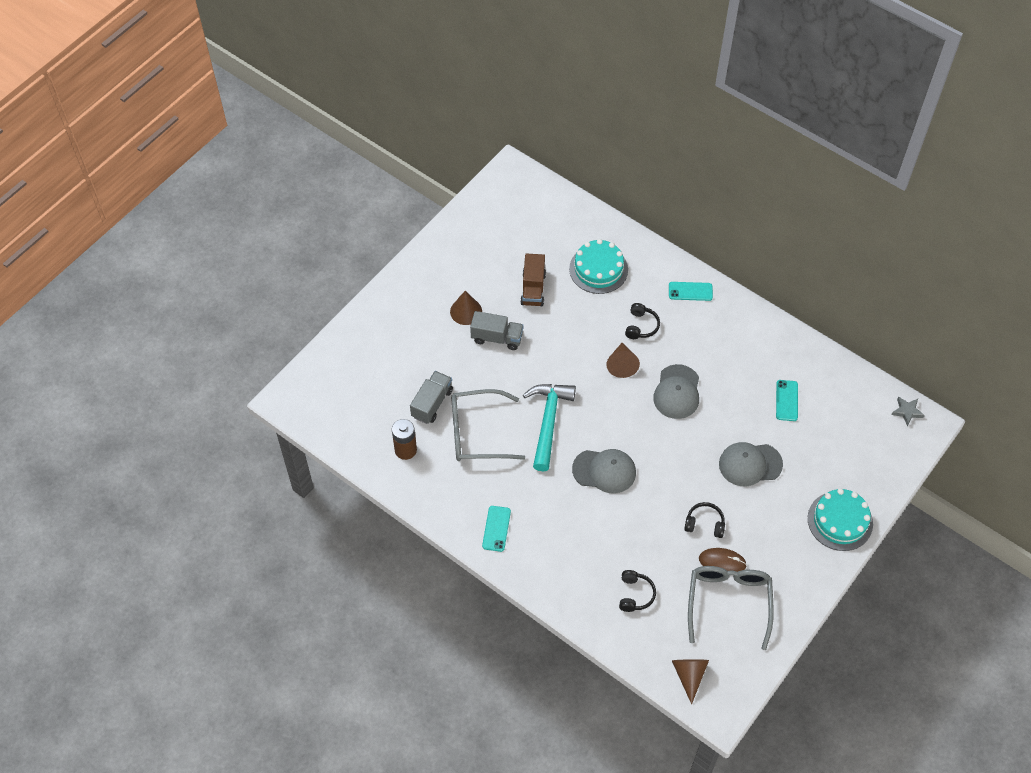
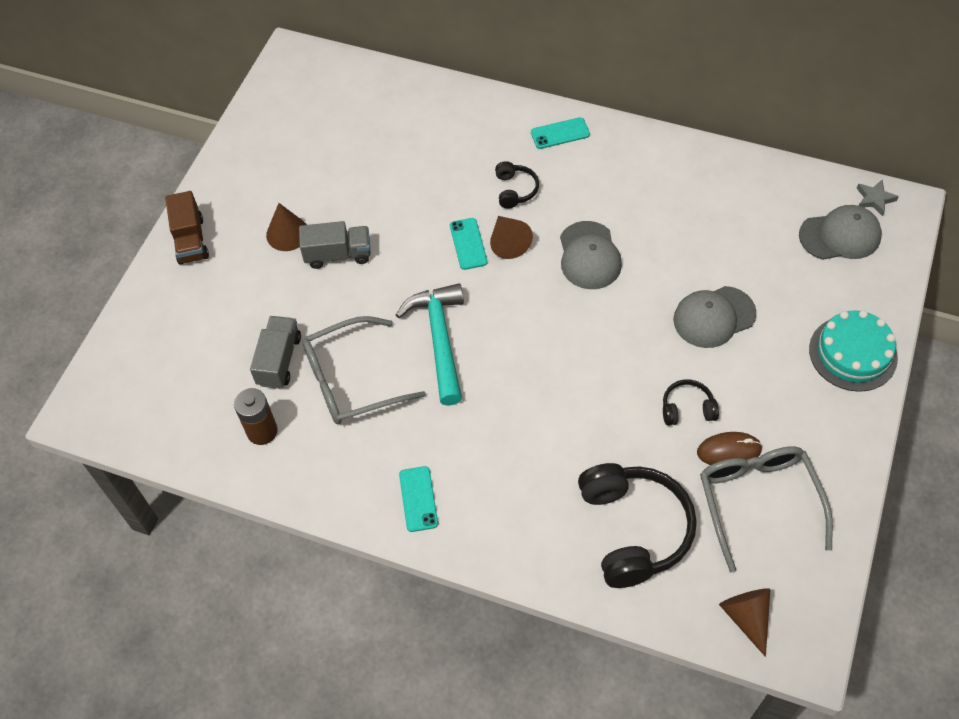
camera: 15 degrees left, 0 degrees up
(533, 289) = (364, 183): brown truck -> brown truck (191, 240)
(598, 269) = (438, 138): turquoise cake -> none
(604, 471) = (534, 380): grey cap -> grey cap (840, 235)
(635, 594) = (634, 529): black headphones -> black headphones, size x2.10
(786, 400) = (727, 227): turquoise phone -> turquoise phone (468, 244)

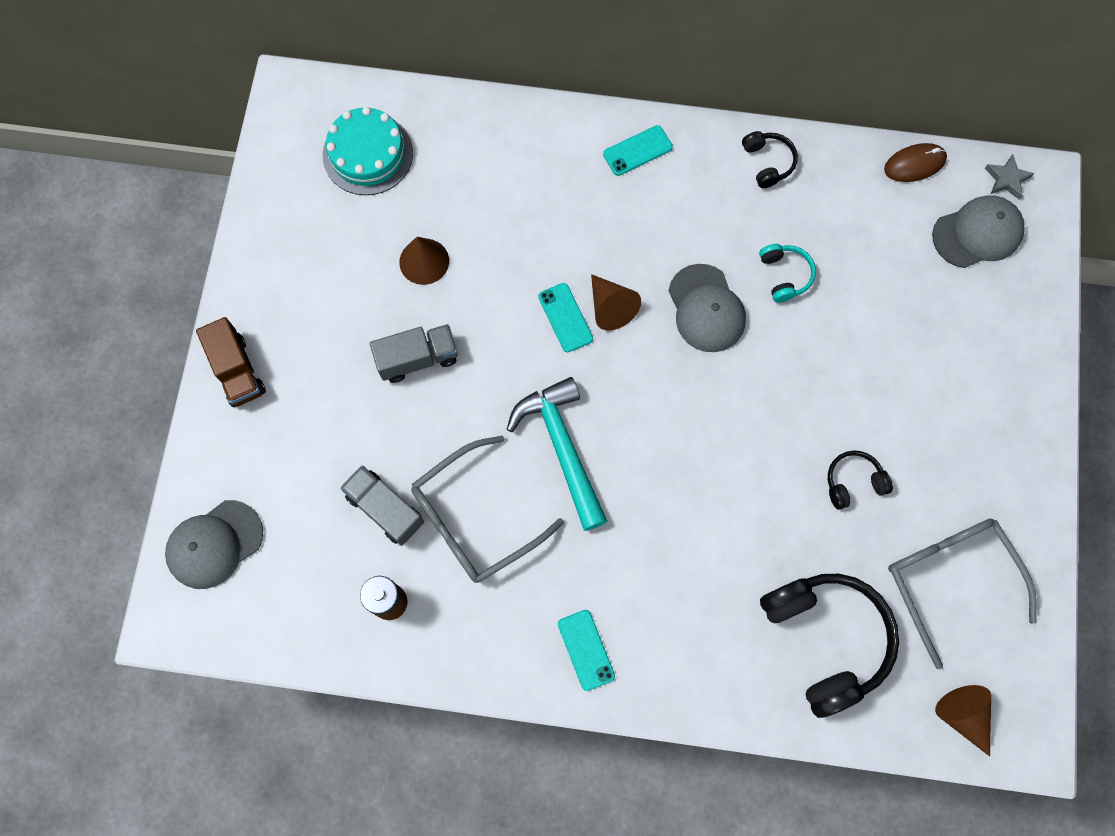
camera: 15 degrees left, 15 degrees up
(279, 360) = (385, 509): grey truck -> grey truck turned 45 degrees counterclockwise
(287, 233) = (350, 341): brown cone -> brown cone (424, 261)
(515, 190) = (603, 236): black headphones -> black headphones (768, 162)
(663, 241) = (785, 275): none -> turquoise headphones
(714, 317) = (860, 362): grey cap -> grey cap (214, 544)
(729, 451) = (907, 525): brown mouse -> brown mouse (914, 164)
(853, 353) = (1016, 380): turquoise cake -> turquoise cake (368, 154)

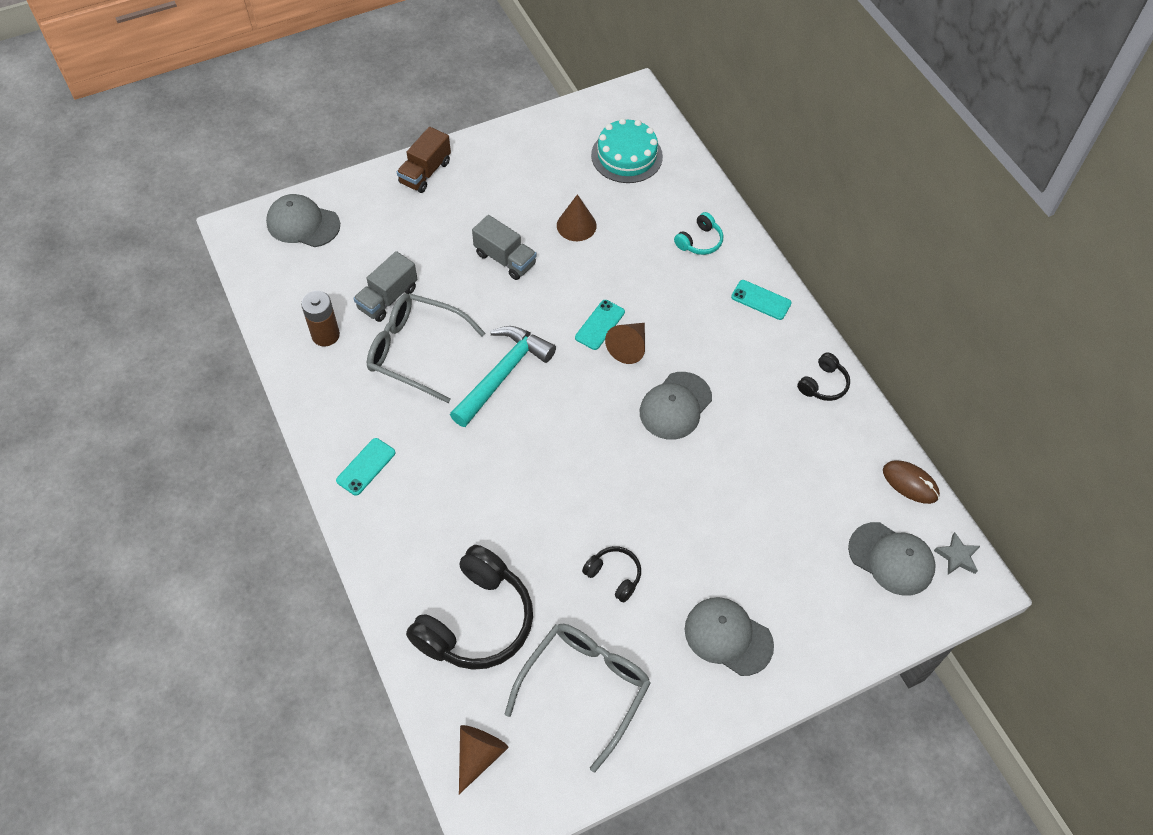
camera: 55 degrees right, 15 degrees down
(385, 509) = (387, 298): grey truck -> grey truck turned 150 degrees counterclockwise
(785, 275) = (743, 442): turquoise headphones -> turquoise headphones (700, 241)
(971, 421) = (728, 637): none -> grey cap

